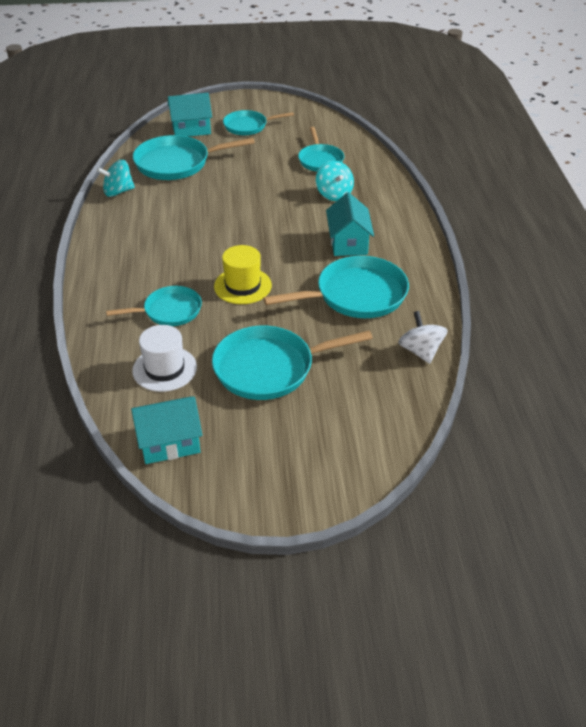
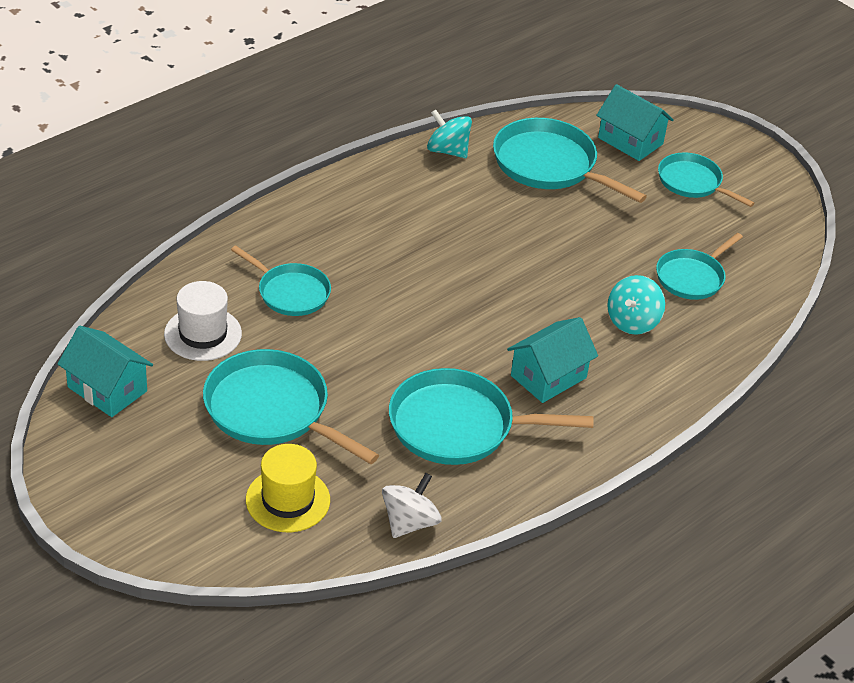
camera: 50 degrees right, 0 degrees up
(242, 286) = (383, 327): yellow hat -> yellow hat (288, 500)
(356, 295) = (457, 426): turquoise pan -> turquoise pan turned 150 degrees clockwise

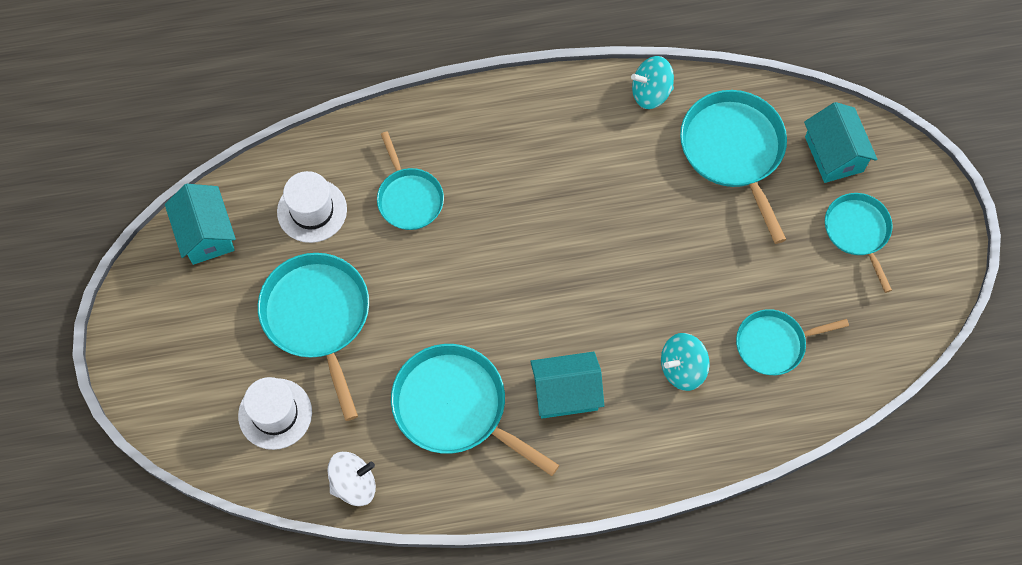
camera: 35 degrees right, 25 degrees up
(288, 500) = (275, 414): yellow hat -> white hat
(447, 151) = (651, 93): turquoise spinning top -> turquoise spinning top turned 75 degrees counterclockwise

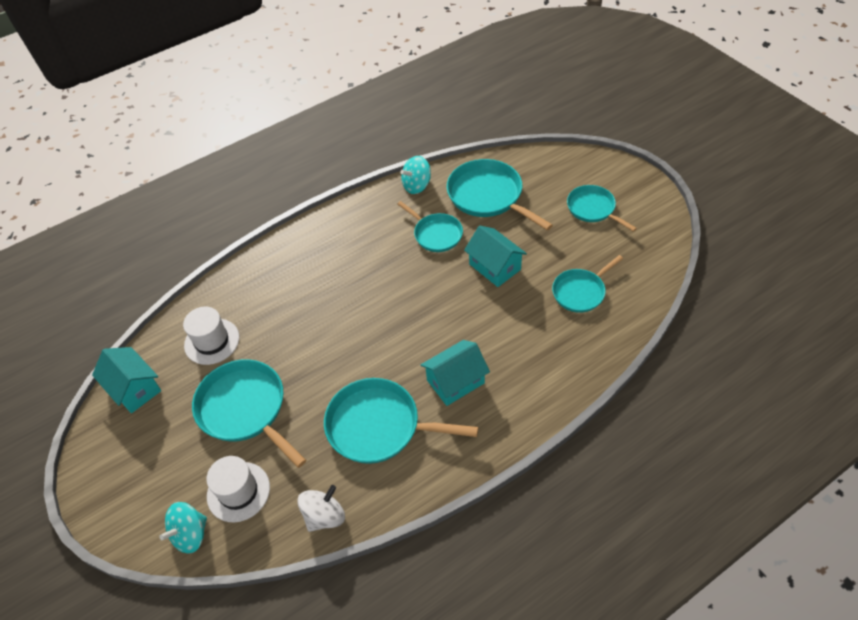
camera: 20 degrees left, 15 degrees down
(409, 198) = (281, 306): turquoise pan -> turquoise pan (436, 234)
(682, 368) = (528, 332): turquoise spinning top -> turquoise spinning top (190, 534)
(834, 154) = (551, 174): turquoise house -> turquoise house (495, 267)

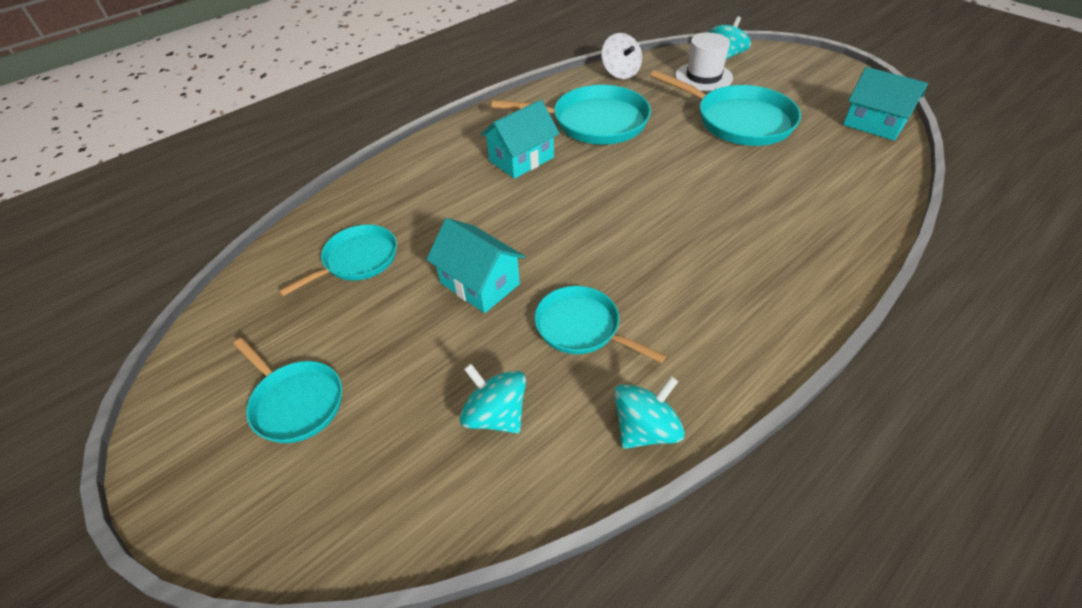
camera: 170 degrees right, 5 degrees down
(212, 341) = (828, 167): white hat -> none
(324, 516) = (620, 73): white spinning top -> white spinning top turned 60 degrees counterclockwise
(488, 196) = (495, 415): turquoise pan -> turquoise spinning top

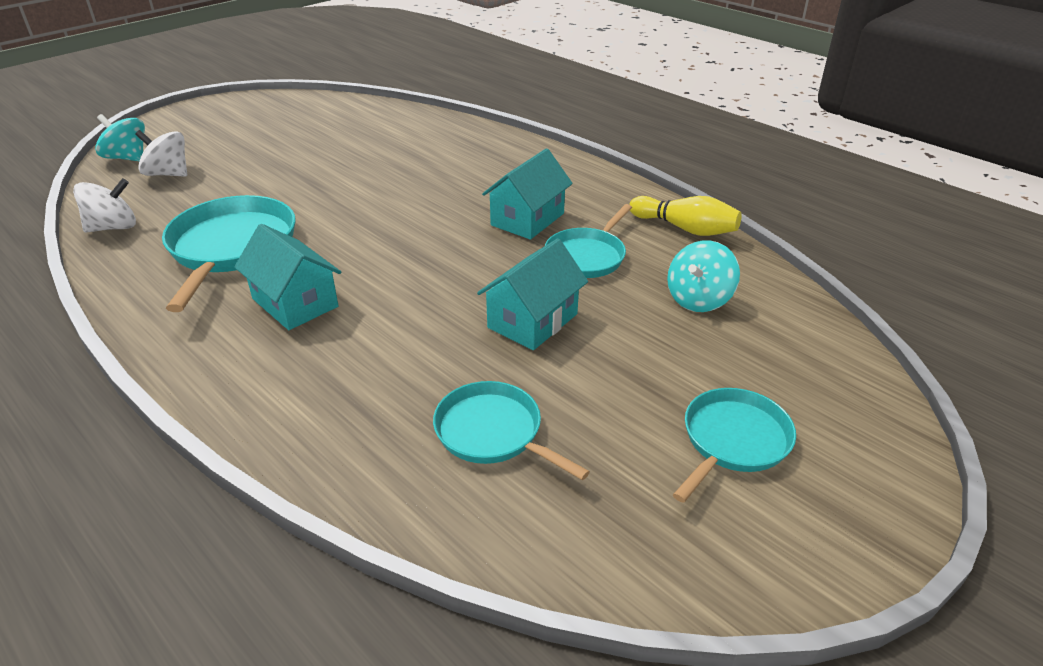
camera: 95 degrees left, 10 degrees down
(645, 429) = (685, 228): turquoise spinning top -> yellow bowling pin
(703, 77) = (168, 174): white hat -> white spinning top
(739, 121) = (276, 162): turquoise pan -> none
(874, 124) = (313, 106): turquoise house -> turquoise house (527, 219)

